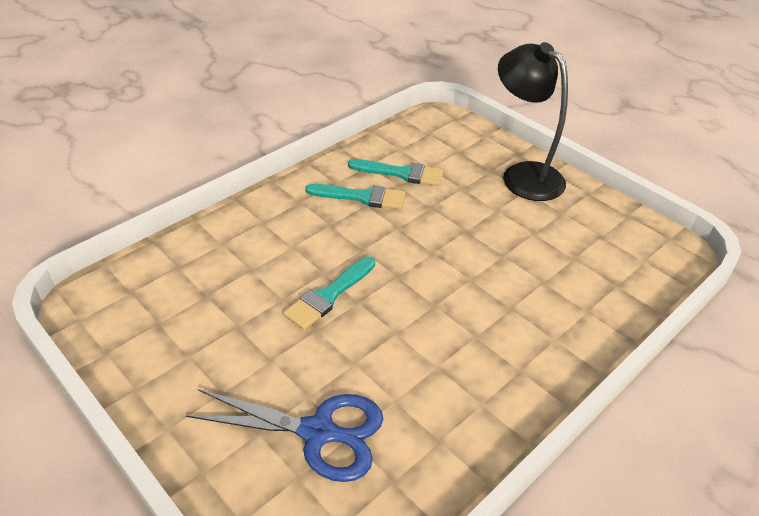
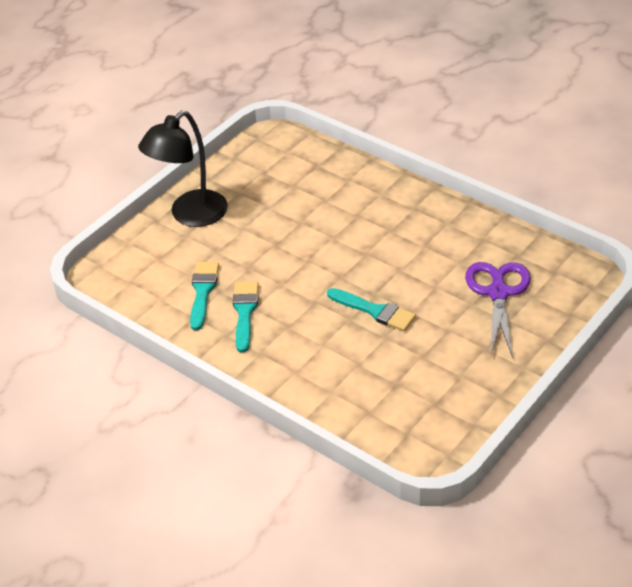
camera: 95 degrees left, 0 degrees up
(318, 432) = (498, 293): blue scissors -> purple scissors

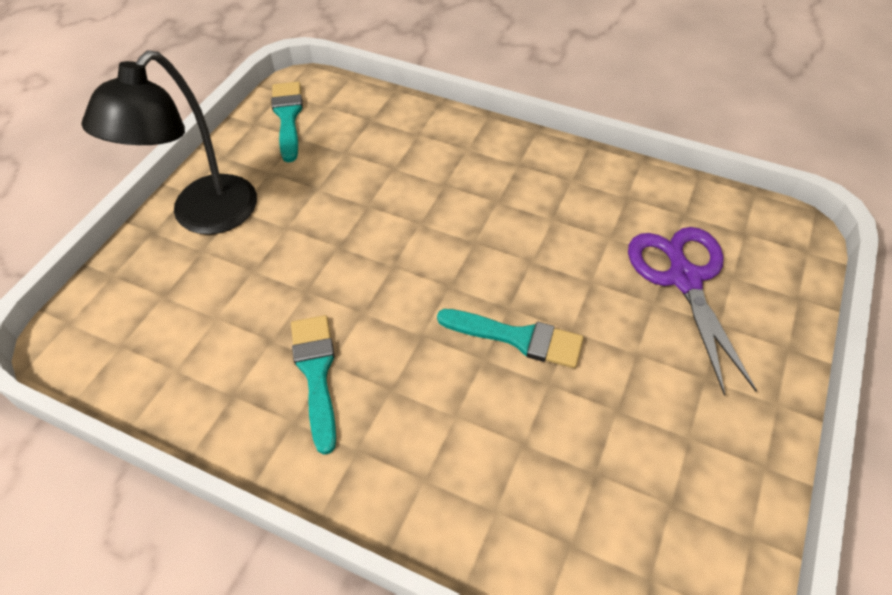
camera: 15 degrees left, 10 degrees up
(203, 291) = (242, 345): turquoise brush -> turquoise brush (288, 117)

